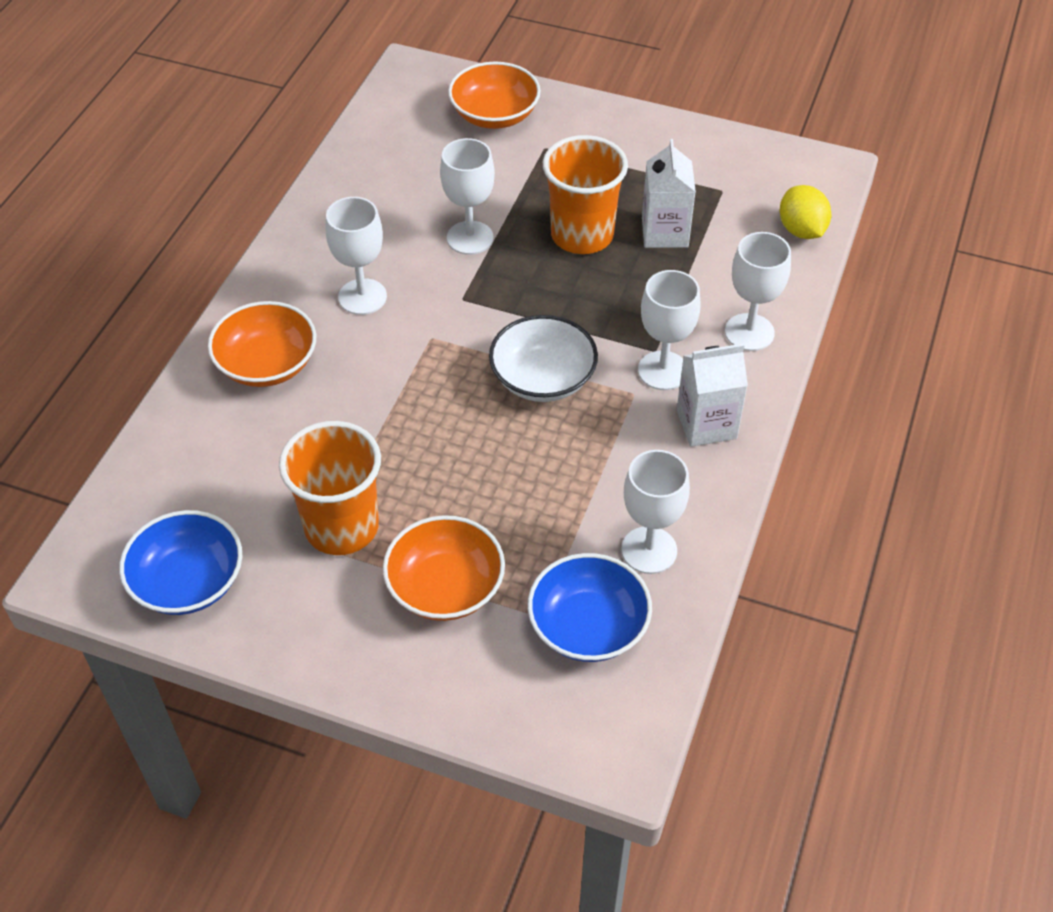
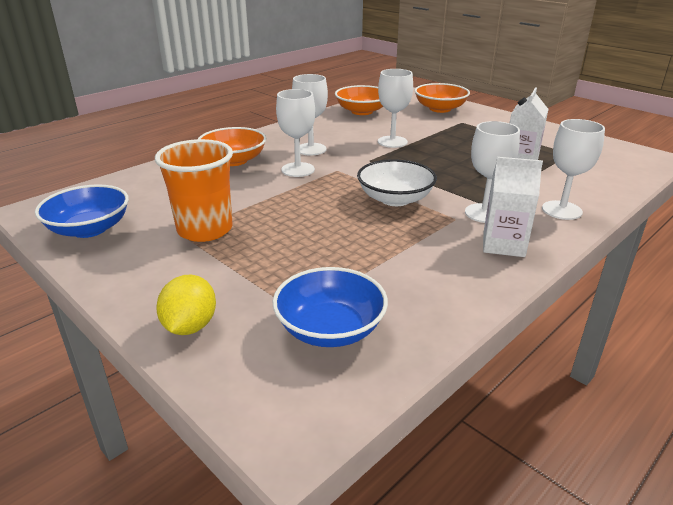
camera: 25 degrees right, 20 degrees down
(445, 587) = (242, 275): orange bowl -> orange bowl (362, 111)
(582, 235) = (463, 152): orange cup -> none
(649, 550) = (413, 298): white goblet -> white goblet (298, 170)
(801, 230) = (623, 176): yellow lemon -> yellow lemon (190, 326)

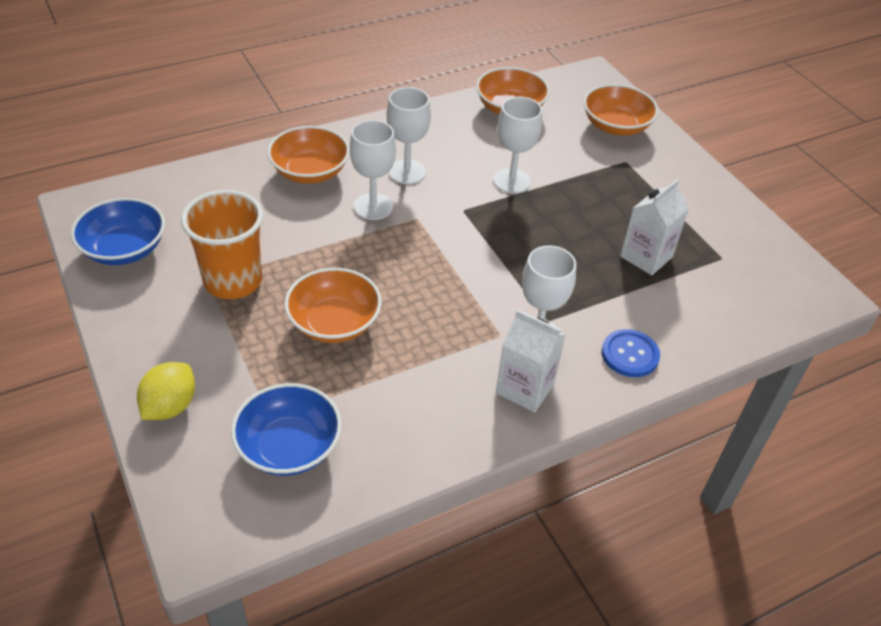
camera: 15 degrees right, 15 degrees up
(313, 238) = (334, 323): none -> orange bowl
(395, 199) = (453, 285): white bowl -> none
(561, 210) = (630, 354): white goblet -> blue button

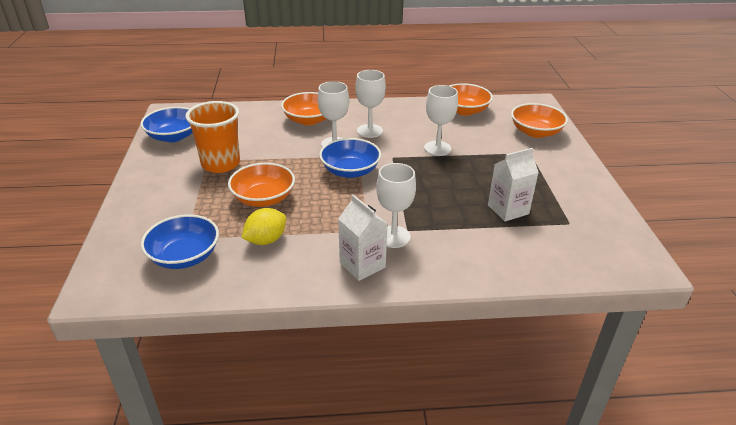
camera: 25 degrees right, 10 degrees down
(170, 406) = (135, 217): yellow lemon -> yellow lemon (266, 240)
(422, 246) = (350, 171): none -> blue bowl
(630, 354) = (454, 264): blue button -> none

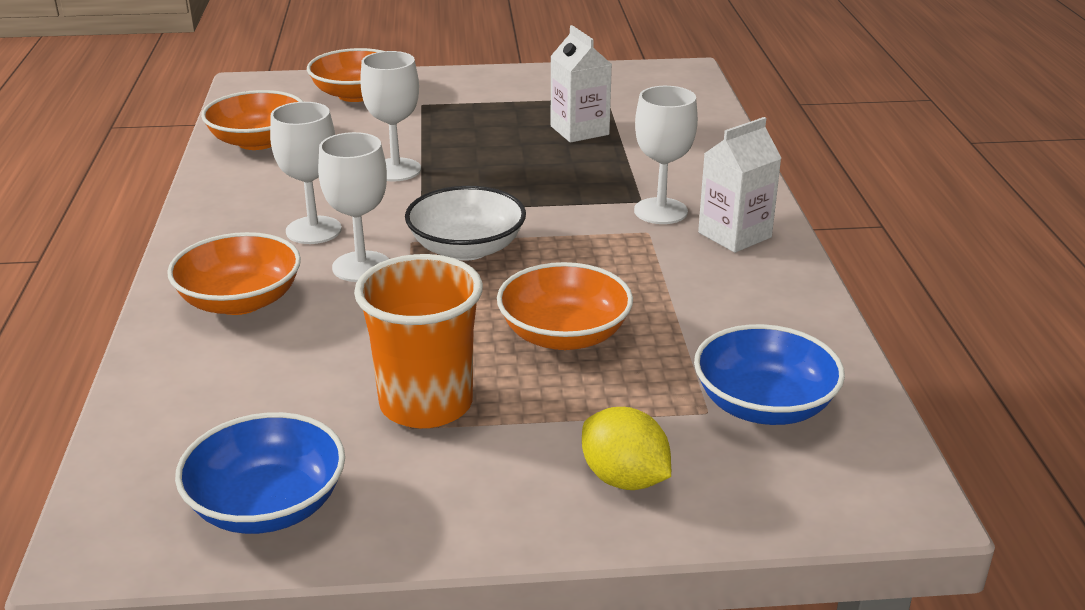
camera: 90 degrees left, 5 degrees down
(266, 240) = (694, 321): yellow lemon -> yellow lemon (624, 479)
(350, 171) = (466, 248): blue bowl -> white bowl

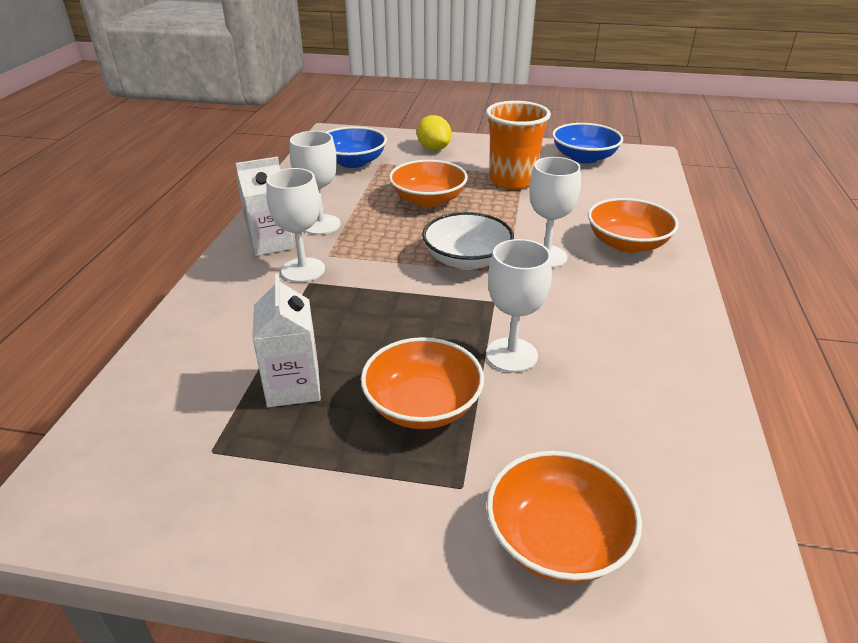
camera: 165 degrees left, 5 degrees up
(258, 141) = (676, 435): orange bowl -> orange bowl (422, 405)
(313, 230) = (586, 293): white goblet -> white goblet (321, 225)

